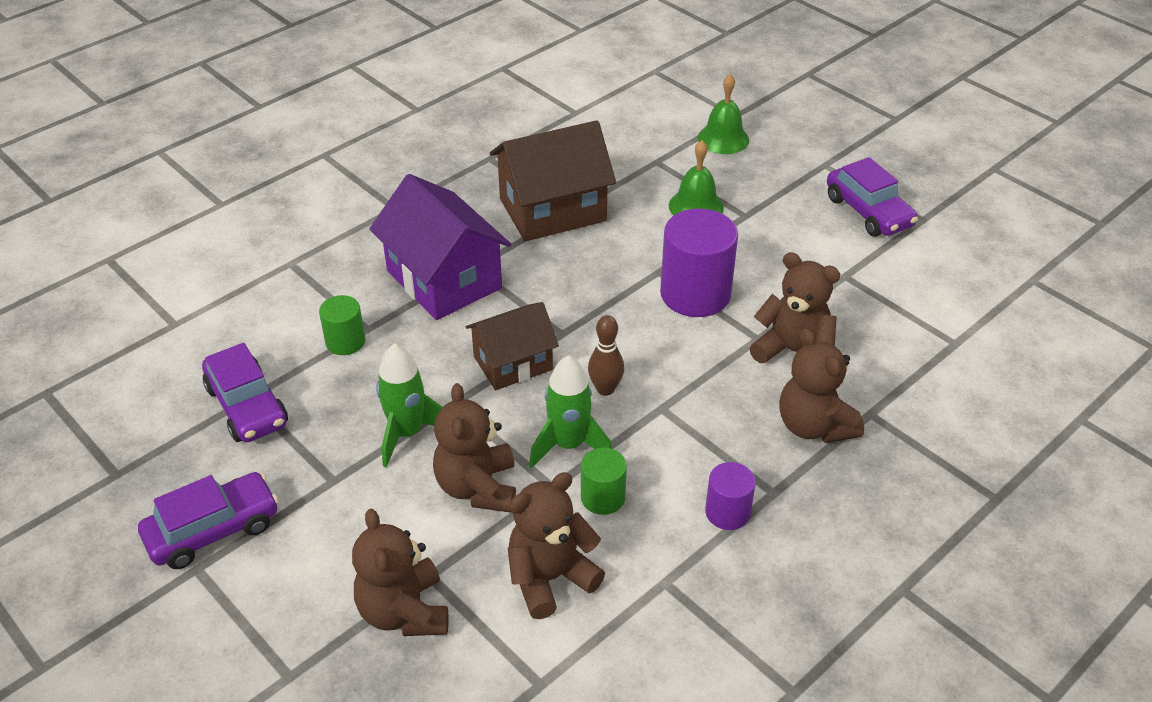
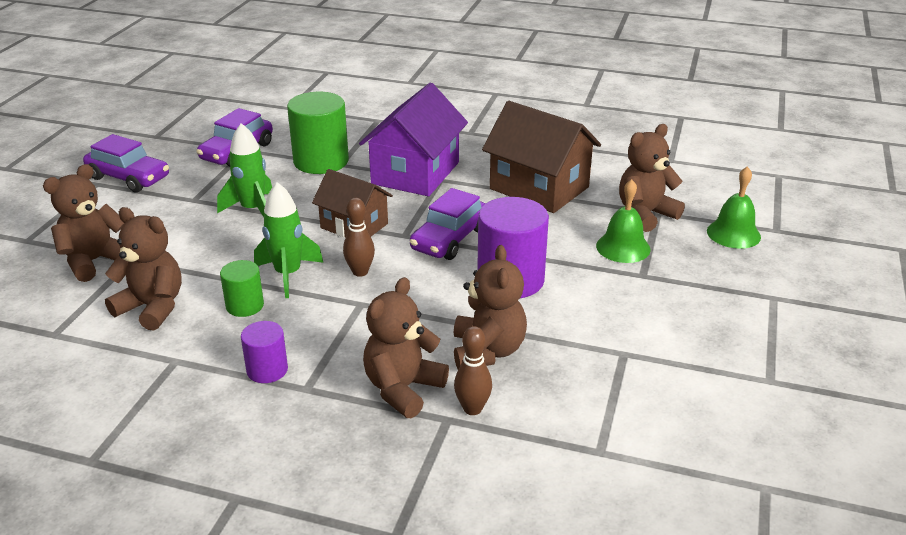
camera: 60 degrees right, 10 degrees down
(345, 342) = (321, 161): green cylinder -> green cylinder, size x1.86
(477, 487) = (221, 252): brown teddy bear -> brown teddy bear (645, 214)
(866, 392) = (472, 409): none -> brown bowling pin
(868, 212) = (736, 342): purple car -> purple car (450, 239)

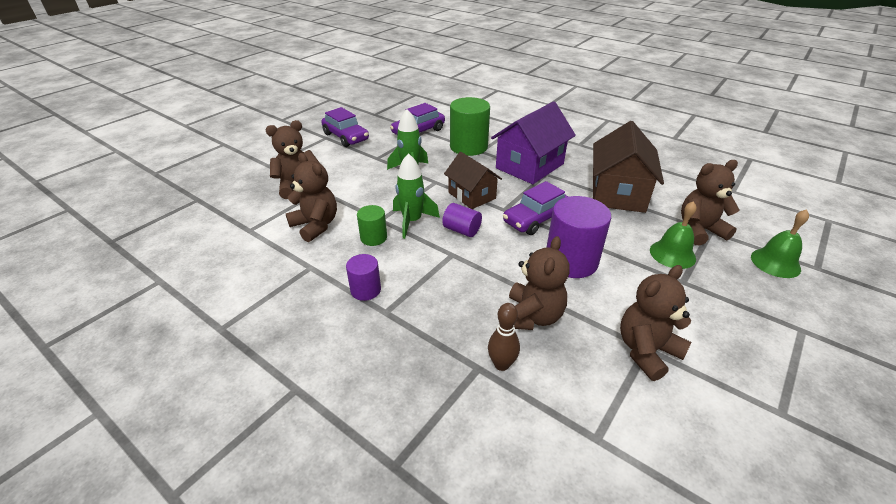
camera: 20 degrees right, 5 degrees up
(360, 272) = (462, 230): brown bowling pin -> purple cylinder
(403, 389) = (454, 331): brown teddy bear -> brown teddy bear (646, 351)
(539, 188) = (618, 193): brown house -> brown house turned 45 degrees clockwise

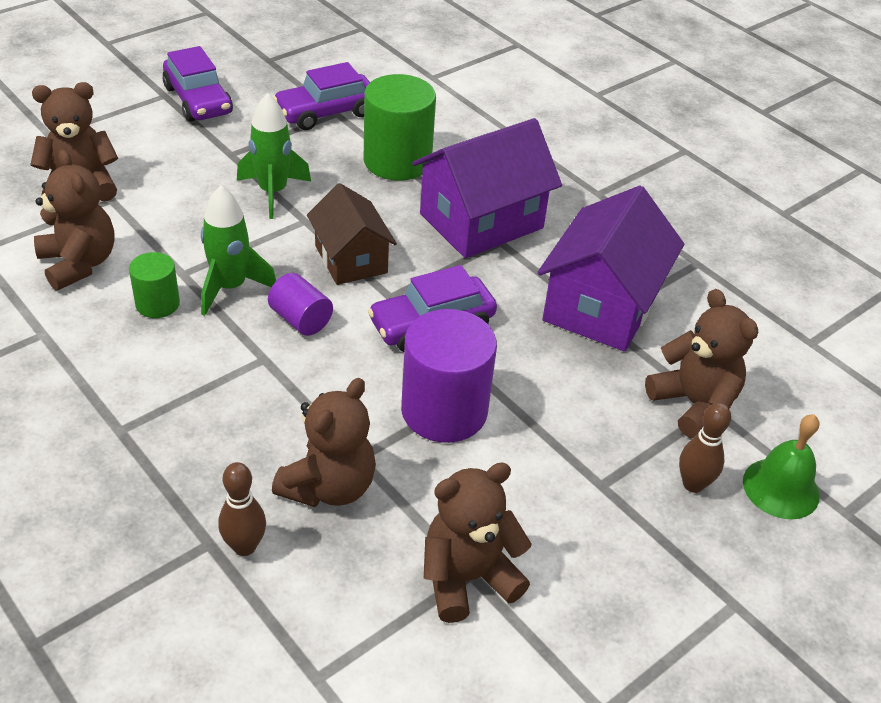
camera: 10 degrees right, 5 degrees up
(365, 290) = (106, 389): purple cylinder -> none
(618, 193) = (602, 305): brown house -> purple house
(672, 254) = (617, 435): green bell -> none
(699, 230) = (693, 404): brown teddy bear -> brown teddy bear turned 60 degrees clockwise
(730, 270) = (693, 484): none -> brown bowling pin

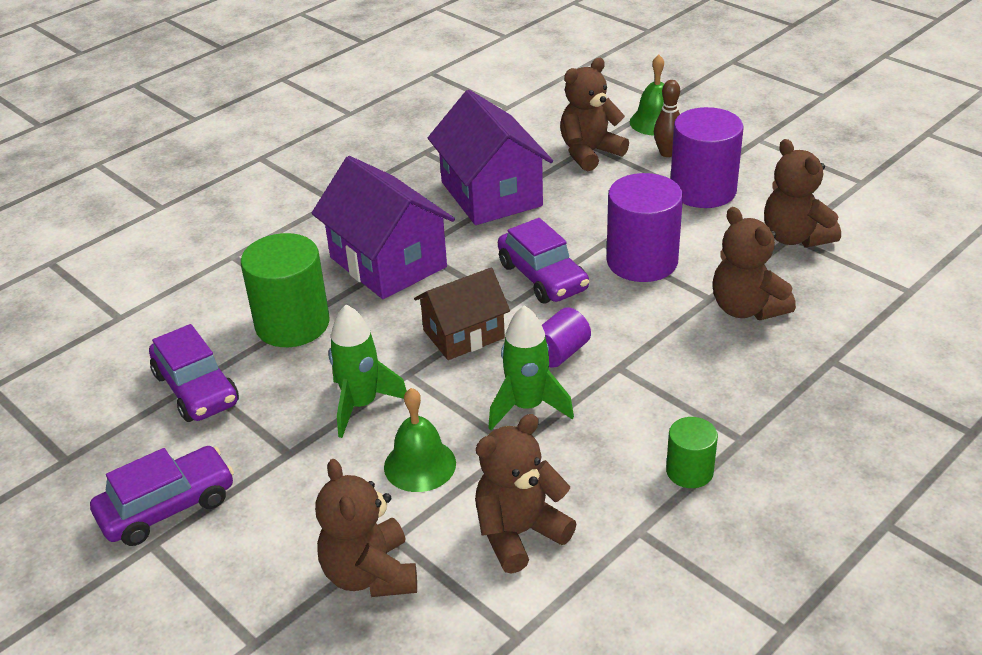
camera: 90 degrees left, 5 degrees down
(157, 304) = (566, 454): green cylinder -> green cylinder (689, 471)
(185, 218) = (420, 465): none -> green bell
(244, 546) = (825, 341): brown bowling pin -> none
(329, 486) = (746, 308): brown teddy bear -> brown teddy bear turned 150 degrees counterclockwise
(594, 503) = (703, 190): none -> purple cylinder
(602, 305) = (491, 194): purple house -> purple house turned 45 degrees clockwise

